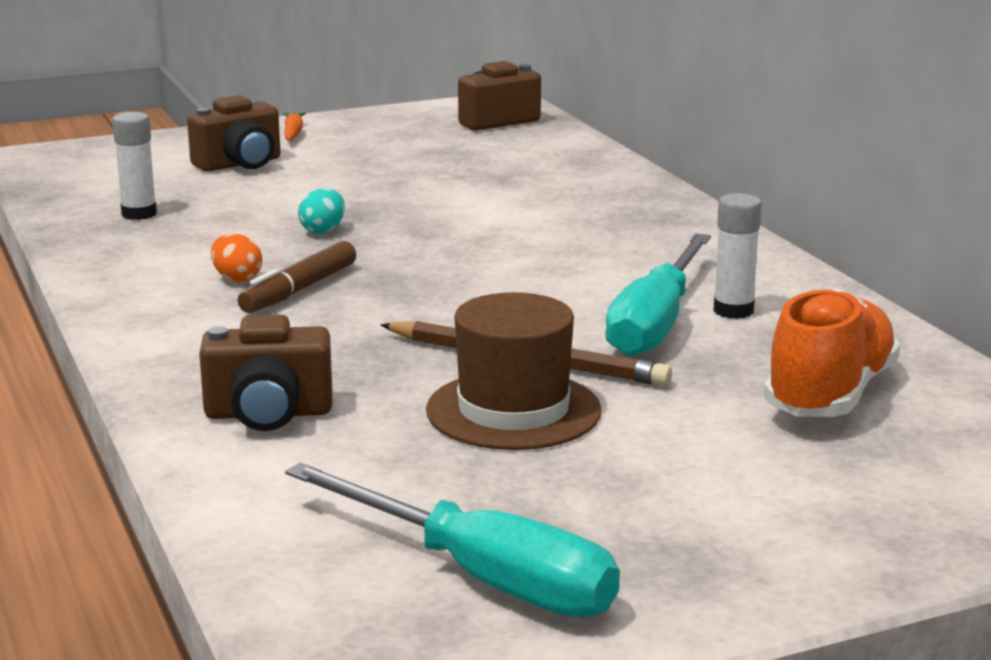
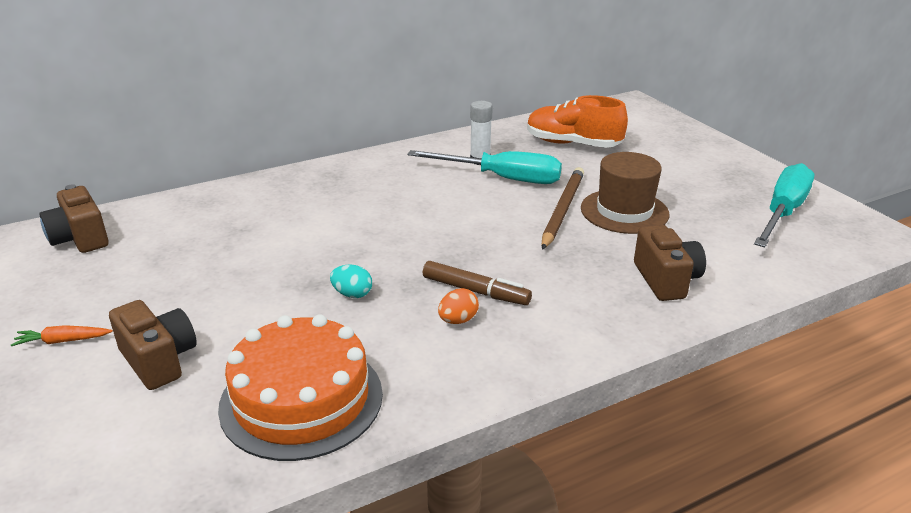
camera: 95 degrees left, 10 degrees up
(139, 214) = (301, 399): white glue stick -> orange cake

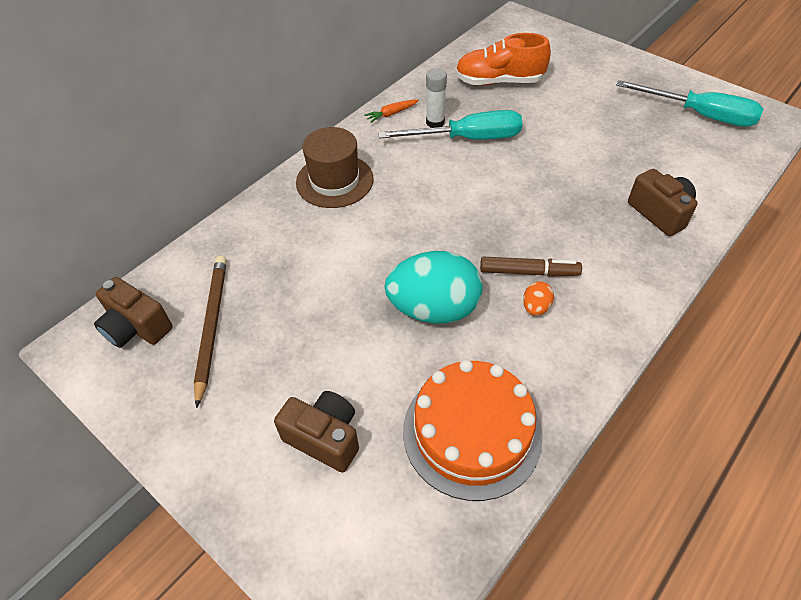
camera: 20 degrees left, 20 degrees up
(63, 341) = (221, 450): orange carrot -> orange carrot (391, 114)
(352, 294) = (434, 309): turquoise egg -> turquoise egg, size x2.40
(562, 210) = (538, 161): brown pencil -> brown pencil (211, 326)
(624, 211) = (586, 148): brown hat -> brown hat (334, 181)
(783, 212) = (700, 115): turquoise screwdriver -> turquoise screwdriver turned 105 degrees clockwise

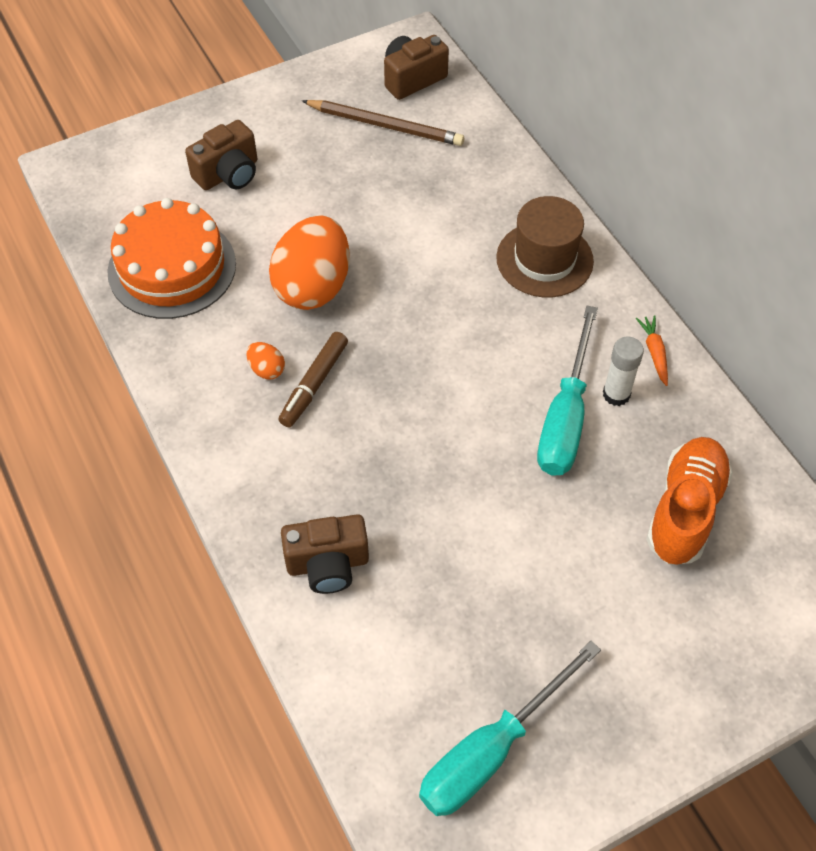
camera: 110 degrees right, 5 degrees up
(434, 309) = (313, 286): turquoise egg -> orange egg

